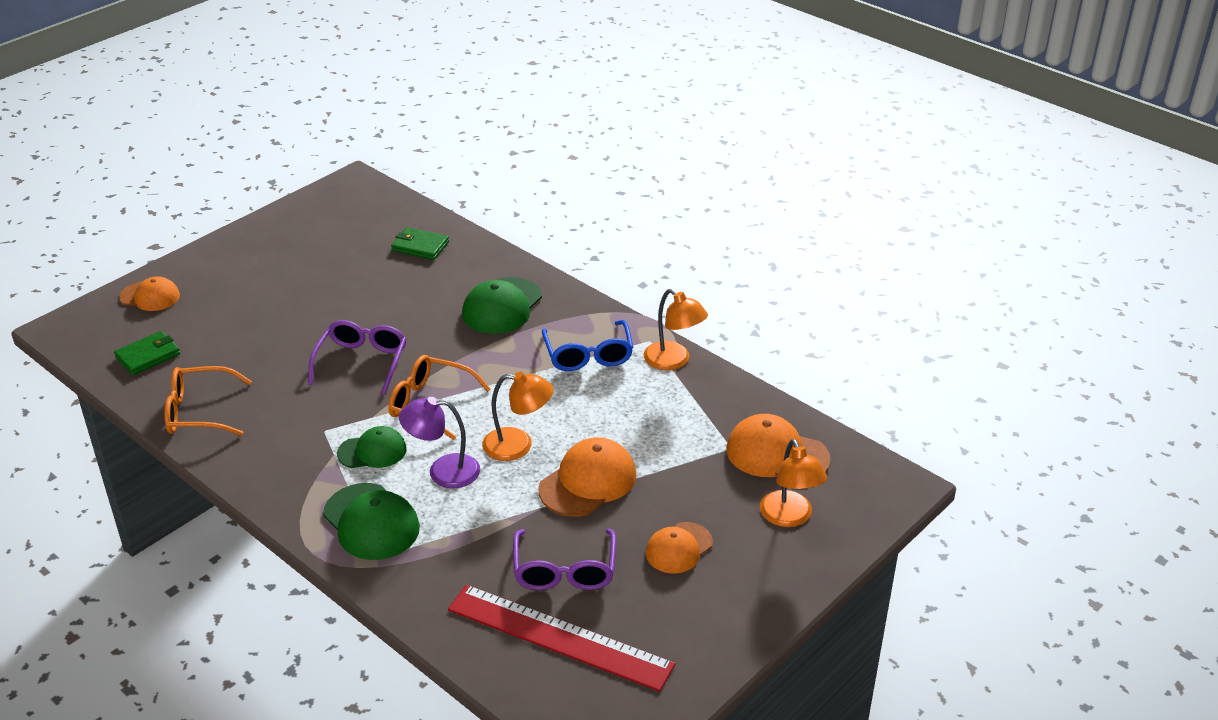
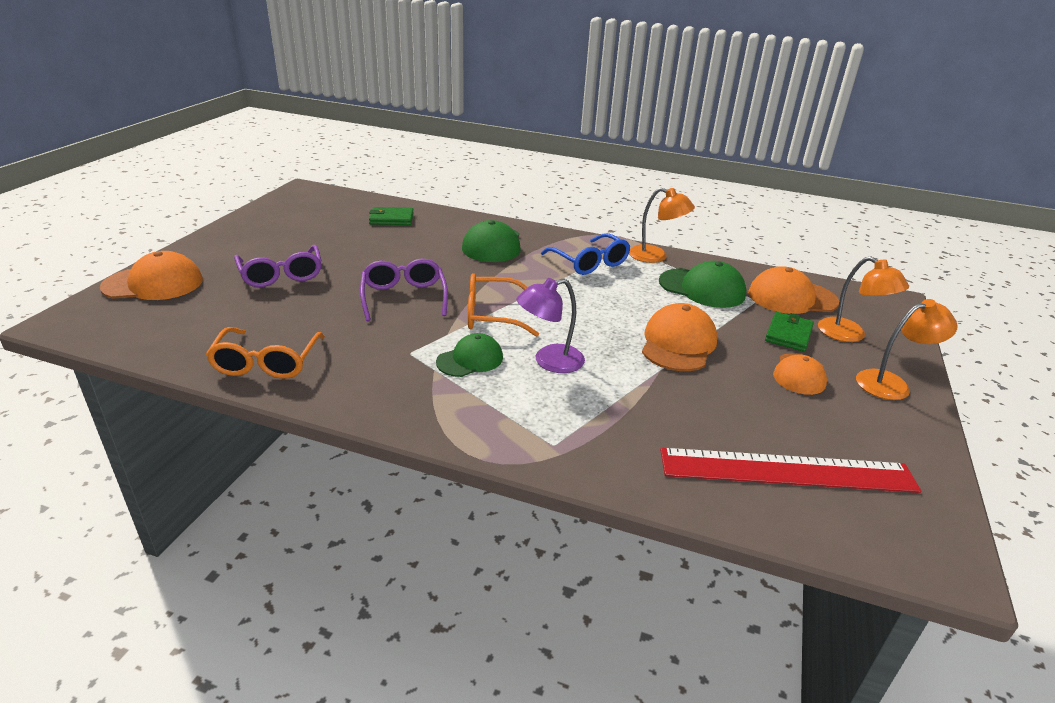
camera: 25 degrees left, 5 degrees down
(148, 356) = (178, 328): green wallet -> green wallet (788, 334)
(150, 296) = (153, 284): orange cap -> orange cap, size x1.52
(200, 412) = (267, 362): orange glasses -> orange glasses turned 60 degrees counterclockwise
(371, 522) = (519, 417): green cap -> green cap (702, 288)
(518, 445) = (595, 330): orange lamp -> orange lamp (891, 383)
(564, 570) = (731, 413): purple glasses -> purple glasses (281, 275)

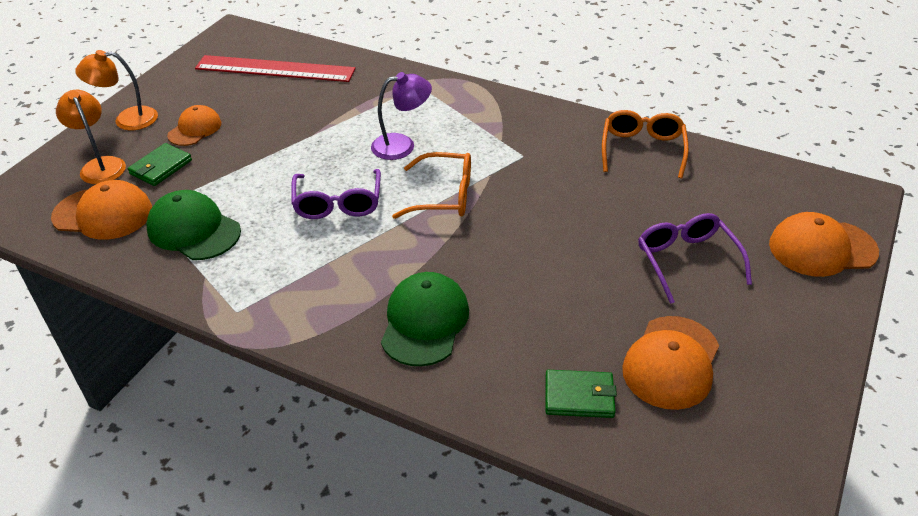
camera: 170 degrees left, 10 degrees up
(404, 297) = (536, 222): purple glasses -> purple glasses (338, 203)
(470, 360) = (470, 148): green cap -> none
(589, 262) = (304, 279): blue glasses -> none
(656, 256) = (206, 291): orange lamp -> none
(678, 343) = (276, 160): orange cap -> orange cap (671, 362)

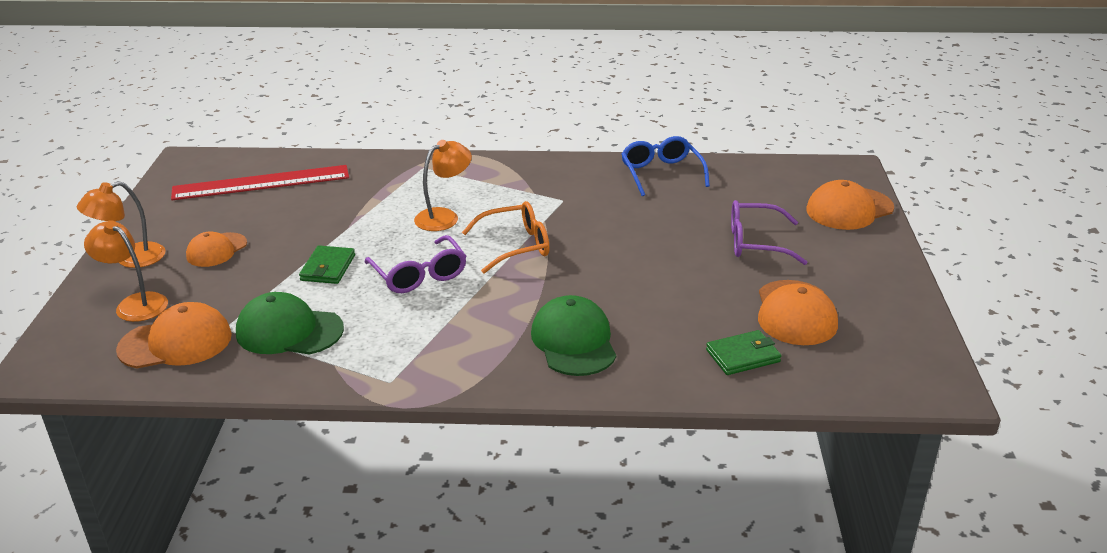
camera: 25 degrees left, 10 degrees down
(161, 167) = (206, 289): green wallet -> green wallet (328, 268)
(195, 129) = (216, 250): orange cap -> orange cap turned 150 degrees counterclockwise
(402, 145) = (444, 216): purple lamp -> orange lamp
(642, 150) = (661, 174): orange glasses -> blue glasses
(687, 261) = (756, 243): purple glasses -> purple glasses turned 45 degrees counterclockwise

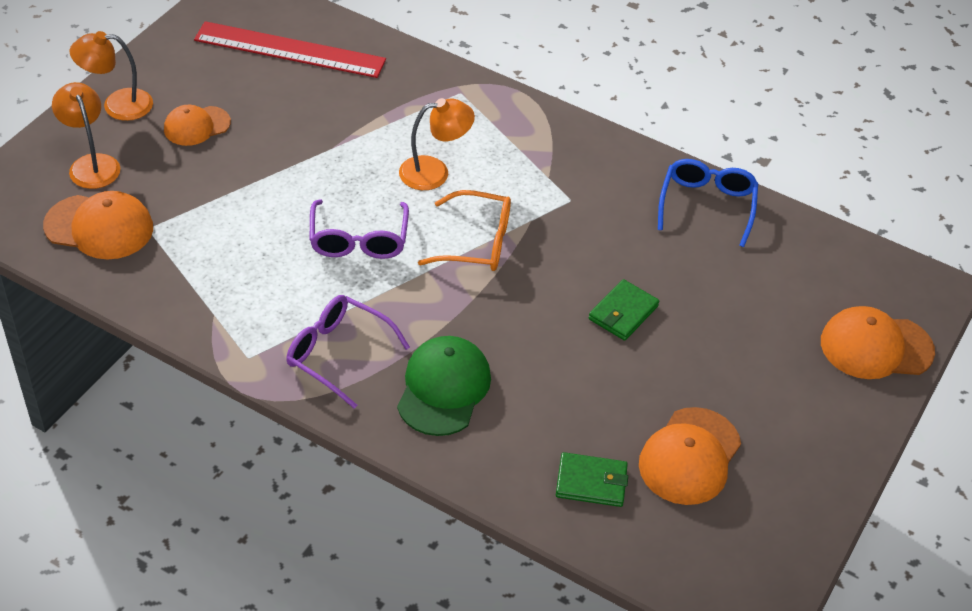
camera: 25 degrees right, 15 degrees up
(289, 331) = (200, 257): green cap -> none
(328, 268) = (281, 193): green wallet -> green wallet (623, 313)
(756, 243) = (728, 348): purple glasses -> purple glasses (338, 354)

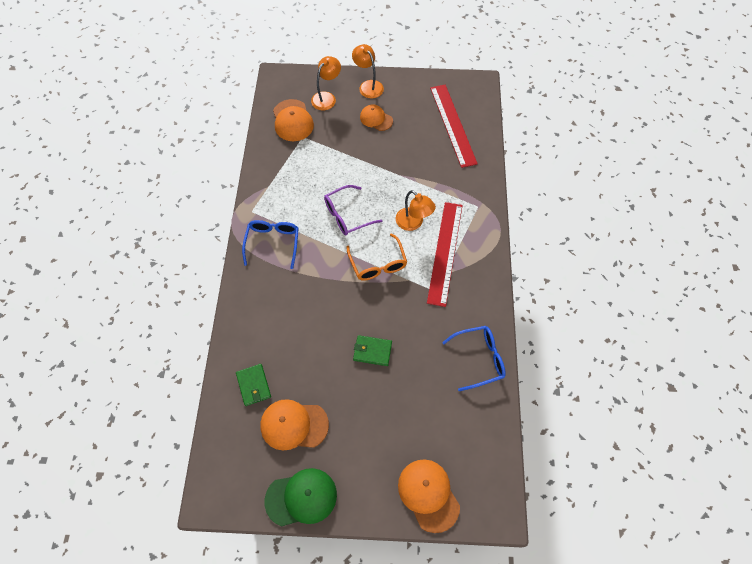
camera: 65 degrees right, 15 degrees up
(338, 354) = (273, 243): purple glasses -> blue glasses
(443, 388) = (276, 295): green cap -> green cap (301, 497)
(512, 161) = (445, 252): none -> red ruler

